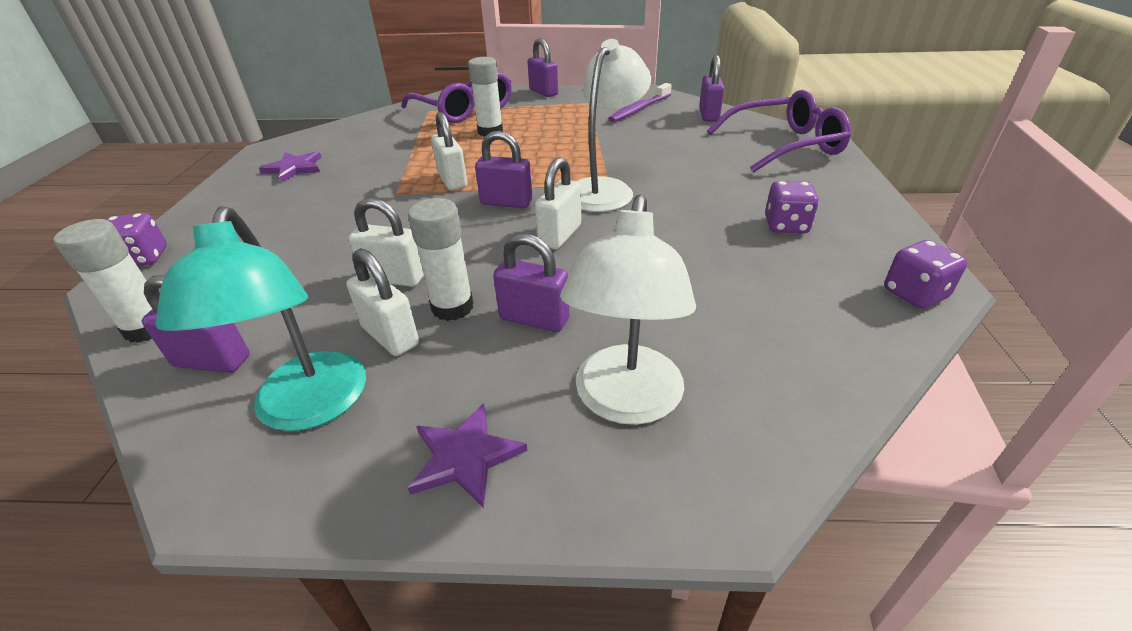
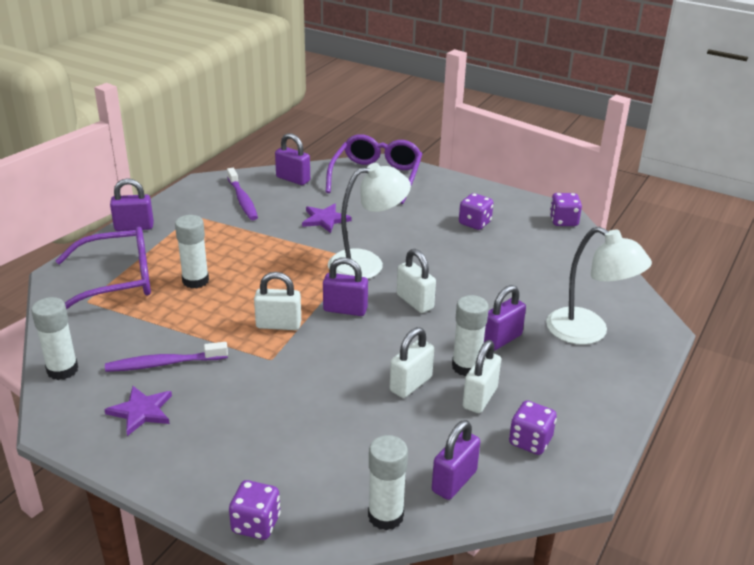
camera: 65 degrees left, 5 degrees down
(308, 408) = (530, 441): turquoise lamp -> purple dice
(336, 130) = (62, 370): none -> white glue stick
(362, 156) = (164, 364): none -> purple toothbrush
(390, 336) = (480, 398): white padlock -> white padlock turned 45 degrees counterclockwise
(465, 456) = (598, 391): purple star -> purple star (325, 219)
(506, 202) = (345, 310): purple padlock -> purple padlock turned 60 degrees clockwise
(605, 189) = (367, 263): white lamp -> white lamp turned 105 degrees clockwise

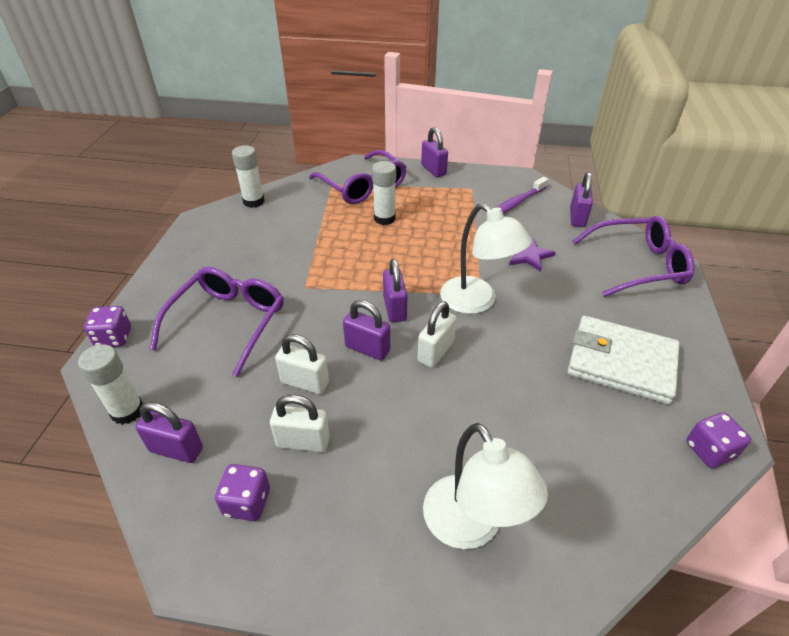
camera: 70 degrees right, 10 degrees up
(141, 411) = (222, 247): purple star -> none
(164, 364) = (277, 238): purple toothbrush -> none
(278, 325) = (351, 277): white padlock -> none
(291, 424) = (228, 322): none -> purple glasses
(466, 367) = (349, 418): white glue stick -> none
(474, 223) = (621, 363): purple dice -> white wallet
(501, 339) = (410, 438): purple padlock -> purple padlock (367, 349)
(588, 332) = (471, 527): white lamp -> white lamp turned 45 degrees counterclockwise

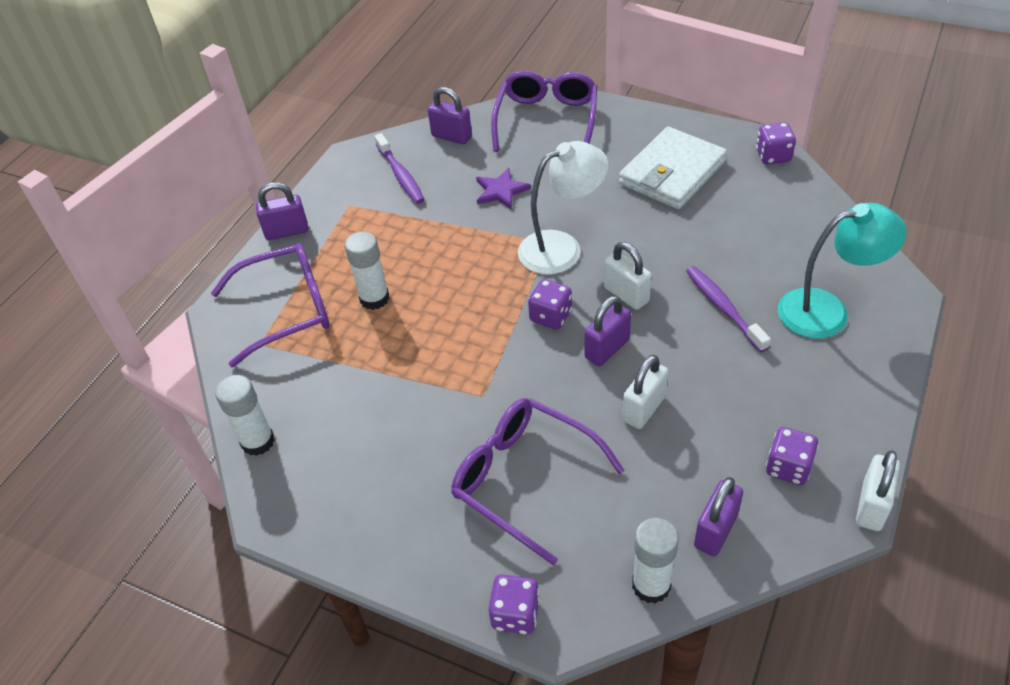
camera: 70 degrees left, 5 degrees up
(303, 442) = (723, 417): white padlock -> white padlock (871, 506)
(394, 308) = (551, 316): purple padlock -> purple dice
(443, 427) = (723, 308): none -> purple toothbrush
(471, 527) = (827, 310): white lamp -> turquoise lamp

